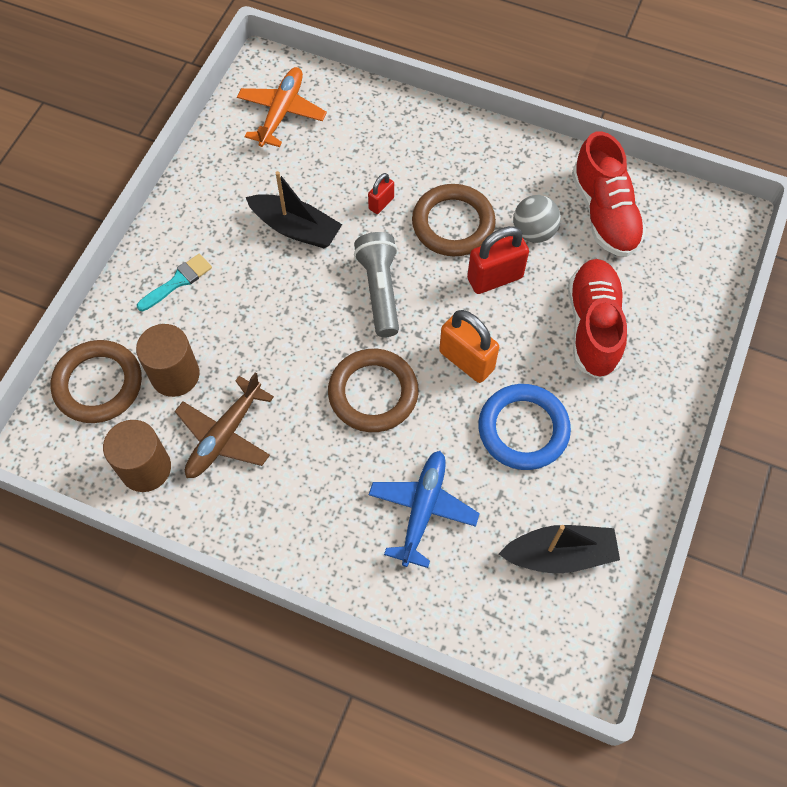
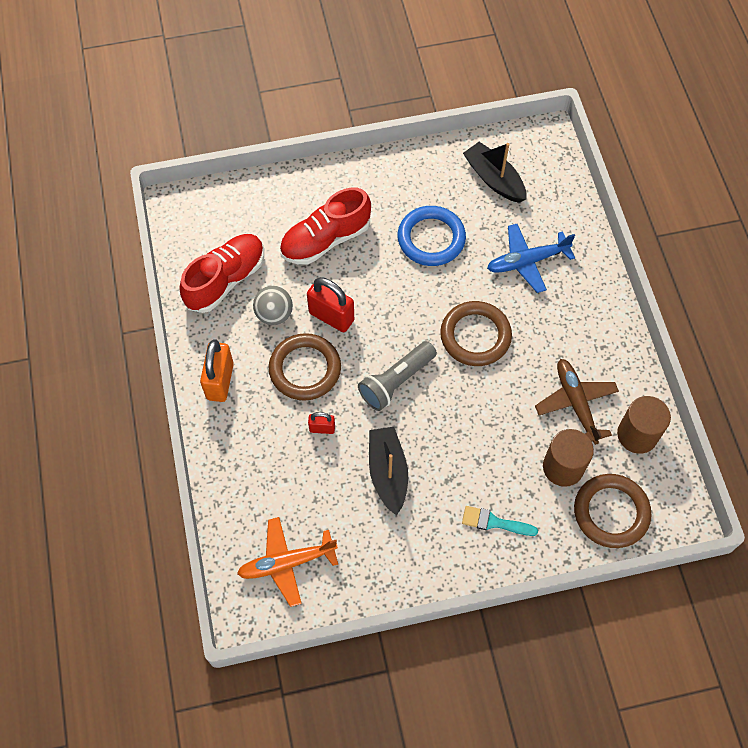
camera: 125 degrees left, 0 degrees up
(225, 435) = (576, 404): brown plane -> brown plane turned 105 degrees counterclockwise
(466, 360) = (408, 297): orange padlock -> orange padlock (220, 381)

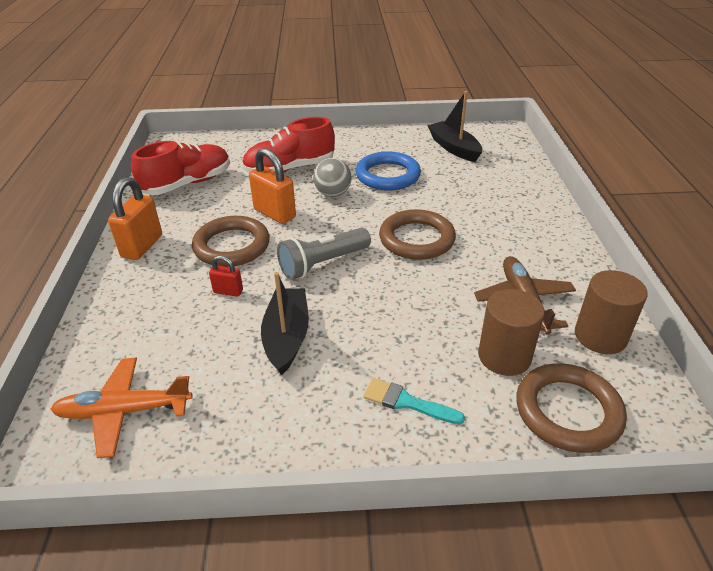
camera: 10 degrees right, 25 degrees down
(274, 314) = (220, 207): grey ball -> grey ball (333, 194)
(331, 316) = (274, 214): red padlock -> orange padlock
(527, 261) = (479, 196): blue plane -> none

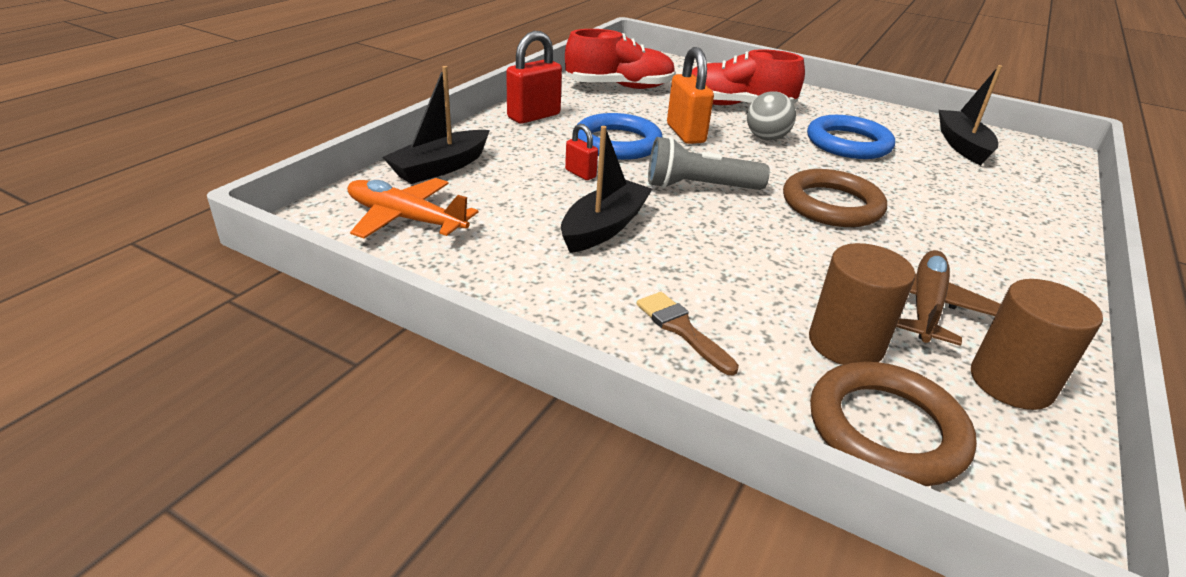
camera: 30 degrees right, 5 degrees down
(107, 340) = (440, 167): none -> black boat
(142, 246) = (534, 116): orange padlock -> red padlock
(232, 246) = (617, 143): brown ring -> blue ring
(406, 402) = (681, 329): turquoise brush -> brown brush

